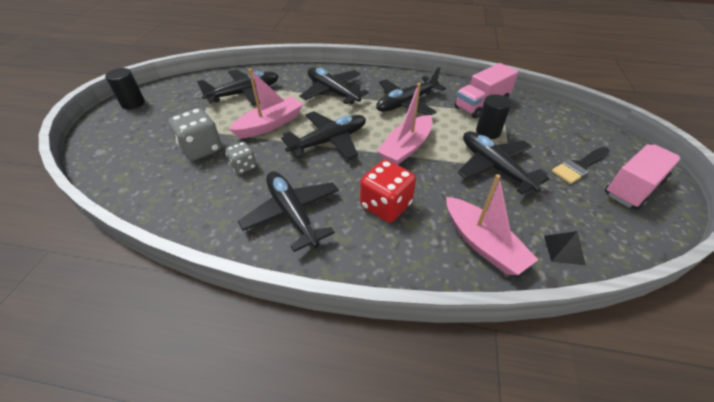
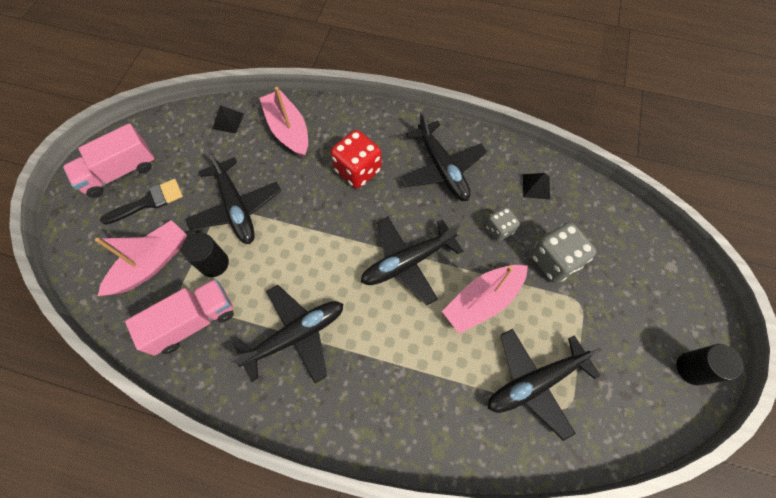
camera: 175 degrees left, 20 degrees up
(192, 203) = (536, 186): none -> black pyramid
(332, 92) = (400, 375): black plane -> none
(406, 148) = (320, 244): pink boat -> pink boat (152, 263)

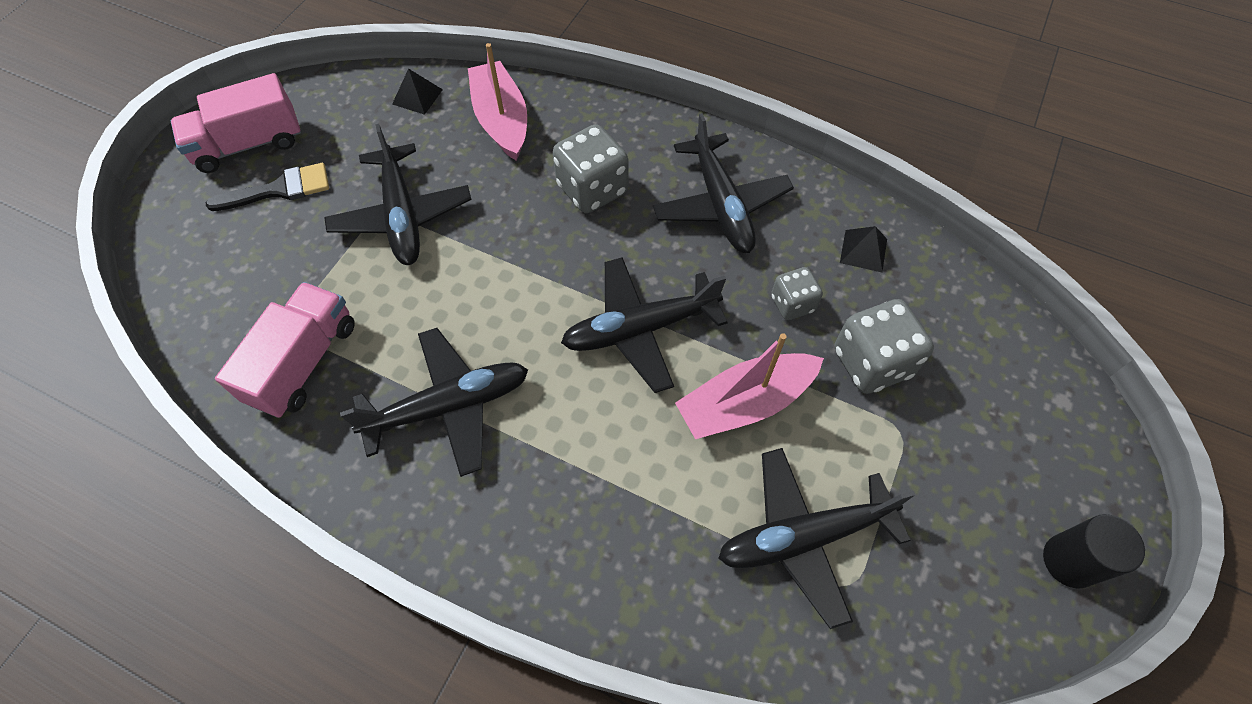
camera: 10 degrees right, 5 degrees down
(152, 263) = (264, 273): pink boat -> none
(193, 321) = (304, 362): pink truck -> pink truck turned 45 degrees counterclockwise
(214, 263) = (352, 287): black cylinder -> none
(358, 170) = (592, 189): red dice -> grey dice

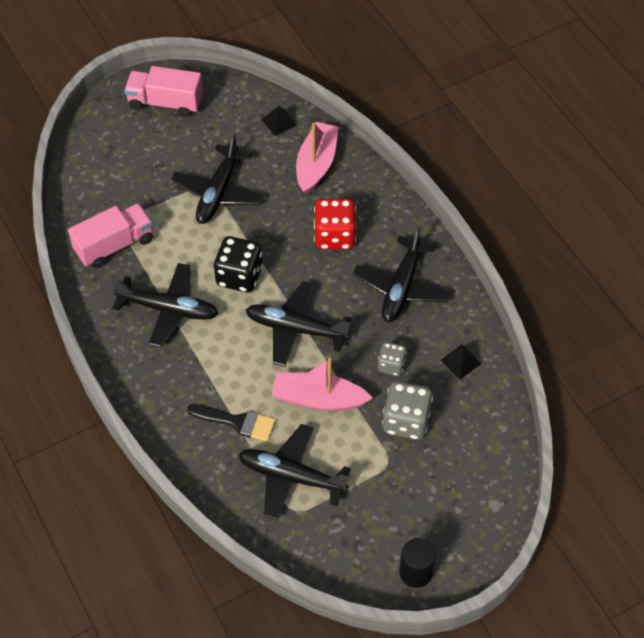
camera: 35 degrees right, 5 degrees down
(279, 189) = (164, 140): black brush -> black brush (237, 422)
(512, 304) = (239, 276): none -> black dice
(592, 189) = (334, 236): grey dice -> red dice

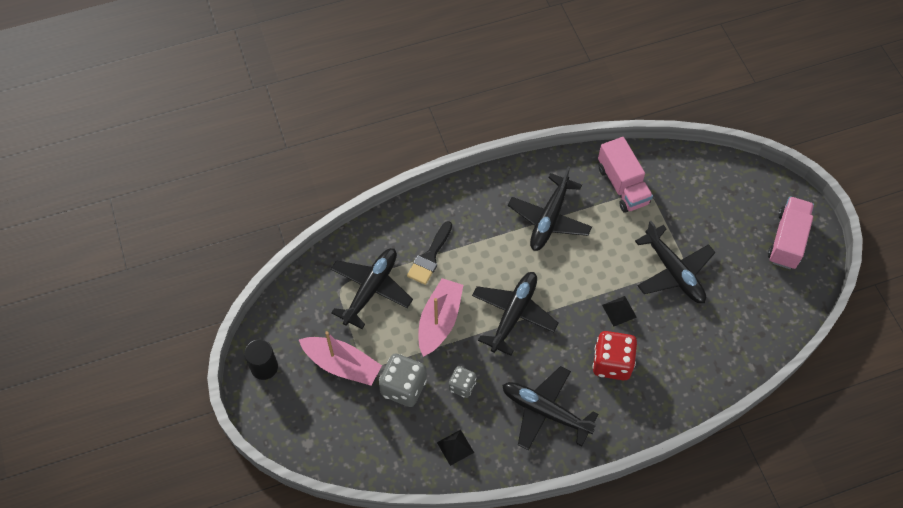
camera: 100 degrees right, 5 degrees up
(218, 192) = (674, 272): black plane -> black plane turned 150 degrees counterclockwise
(239, 276) = (576, 277): black dice -> none
(279, 122) = (758, 335): black pyramid -> black pyramid (619, 311)
(316, 164) = (701, 361): pink boat -> pink boat (342, 365)

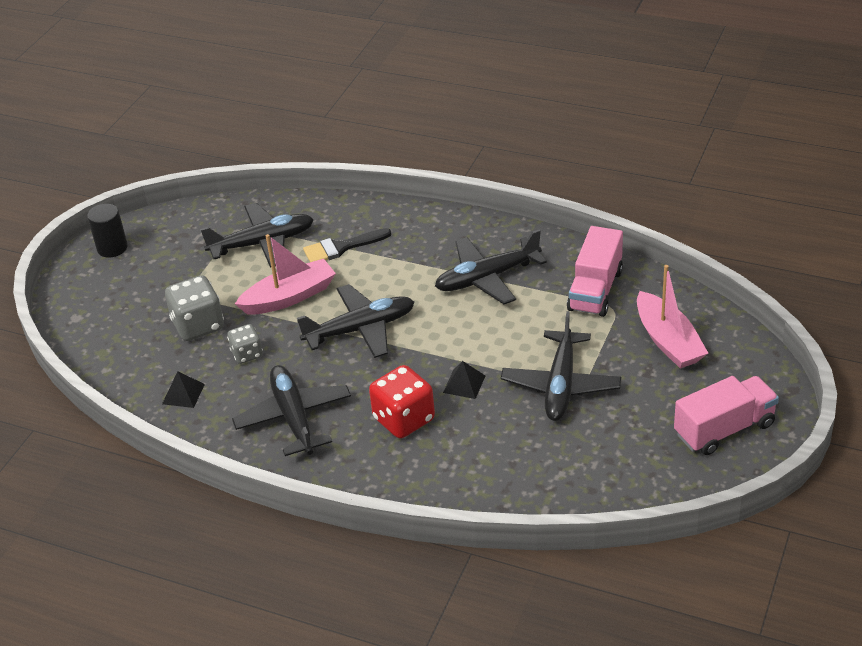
camera: 45 degrees right, 20 degrees down
(342, 365) = (171, 281): pink boat -> pink boat (668, 341)

